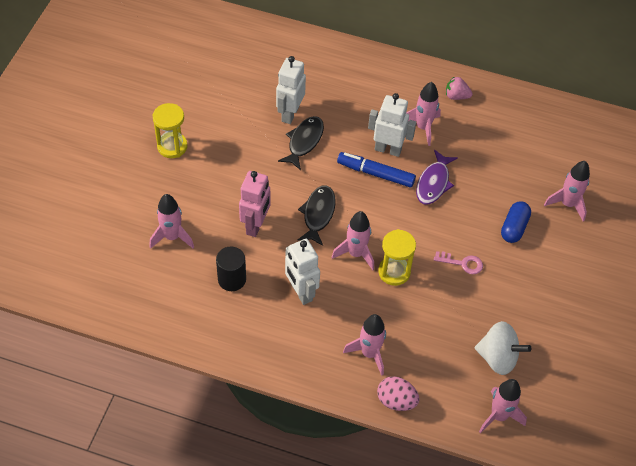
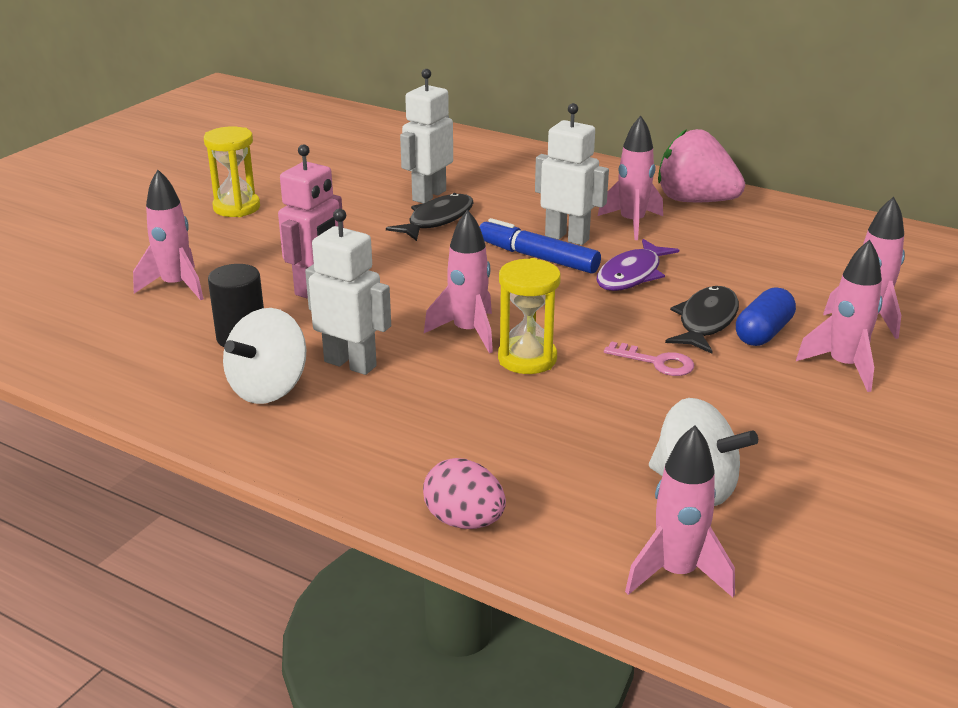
camera: 15 degrees right, 25 degrees down
(265, 320) = (269, 388): none -> white spinning top
(301, 292) = (350, 363): white robot -> white robot turned 135 degrees clockwise
(318, 214) = (424, 287): black fish -> black fish (706, 321)
(369, 353) = (439, 450): pink rocket -> pink rocket (843, 366)
(456, 96) = (695, 201): pink strawberry -> pink strawberry, size x1.99

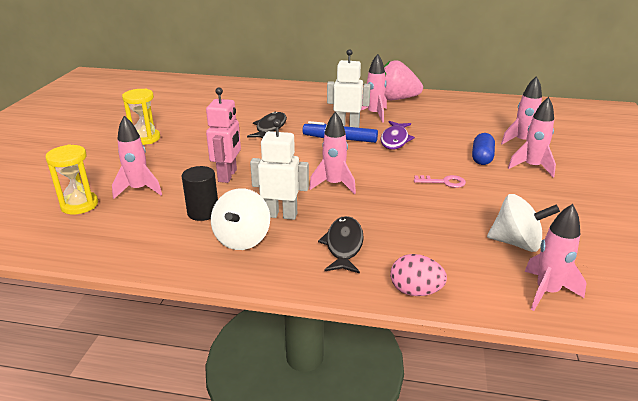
camera: 20 degrees left, 0 degrees up
(428, 195) = (255, 116): white robot -> none
(527, 359) = (377, 193): yellow hourglass -> yellow hourglass (79, 205)
(706, 321) = (450, 157): black fish -> black fish (344, 245)

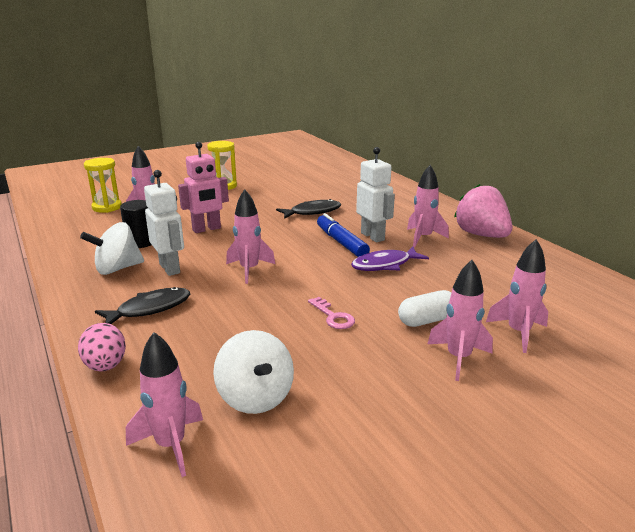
camera: 50 degrees right, 5 degrees down
(481, 158) = (427, 320): blue capsule -> white capsule

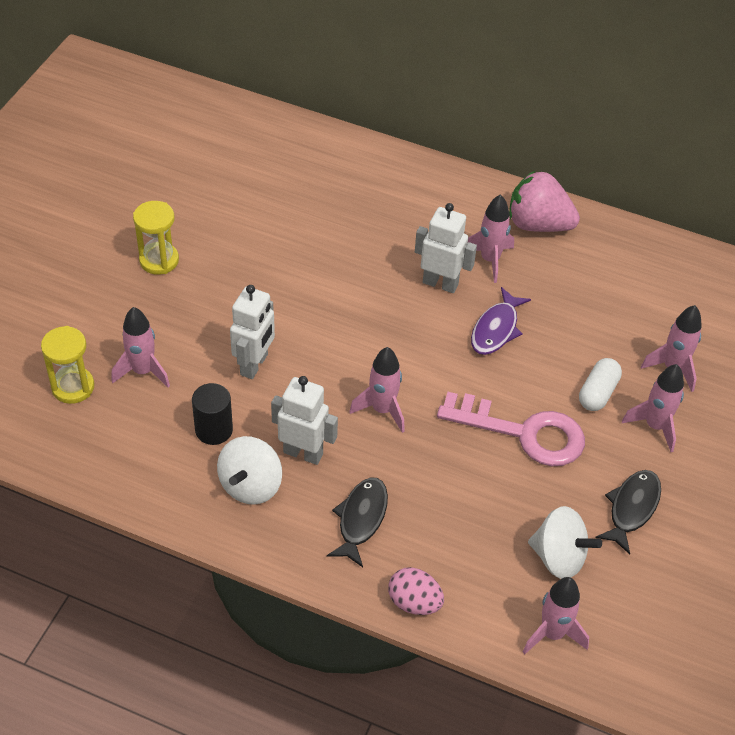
camera: 40 degrees left, 25 degrees up
(206, 229) = (254, 365): pink robot -> white robot
(312, 212) = (331, 266): black fish -> black fish (631, 508)
(333, 316) = (523, 432): pink key -> pink key, size x2.25
(341, 242) = (421, 312): blue marker -> none

